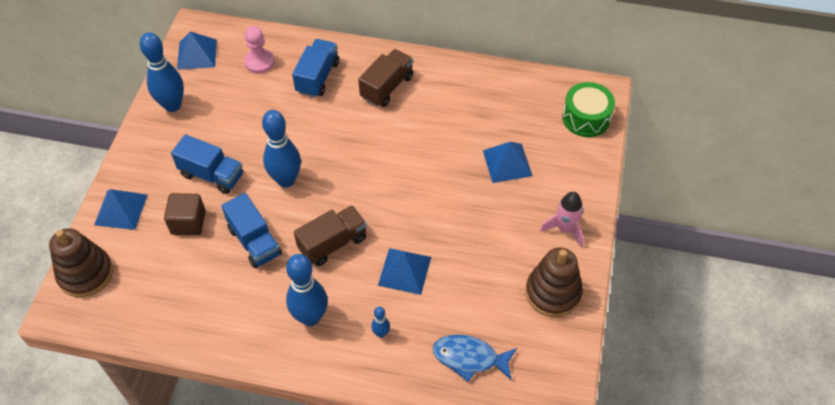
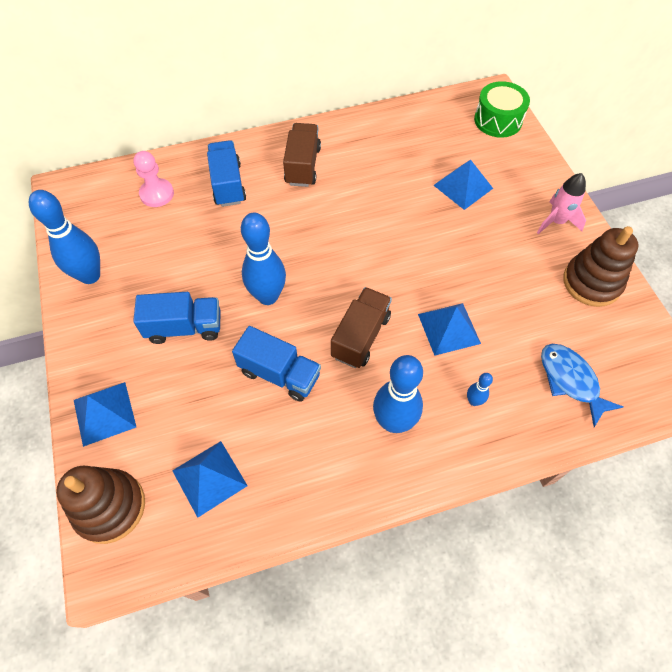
camera: 30 degrees left, 5 degrees up
(188, 222) = (193, 389): brown cube -> none
(197, 54) = (82, 213): blue pyramid -> blue pyramid (209, 478)
(469, 358) = (570, 381): blue fish -> blue fish turned 75 degrees clockwise

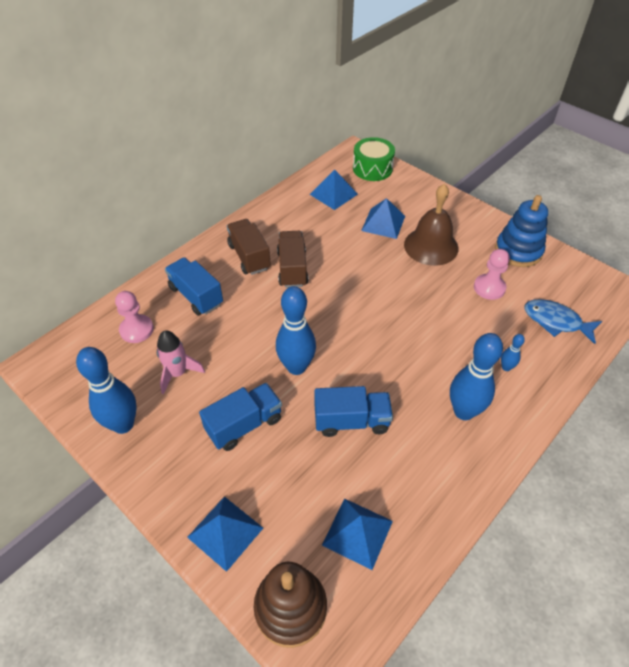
camera: 30 degrees left, 10 degrees down
(361, 336) = (392, 362): brown truck -> brown truck (292, 269)
(448, 328) = (450, 326): blue pyramid -> blue pyramid (333, 194)
(495, 234) = (431, 246): none -> brown bell
(524, 308) = (489, 288): none -> pink pawn
(556, 221) = (465, 221): pink rocket -> pink rocket (178, 373)
(591, 282) = (518, 251): brown stacking toy -> blue stacking toy

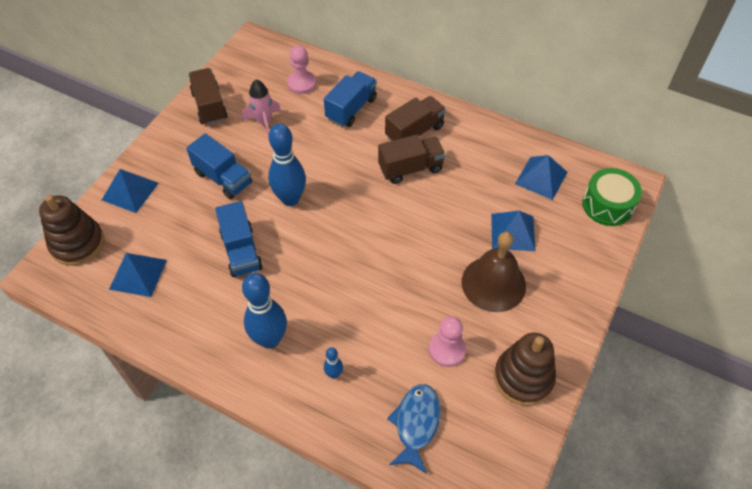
camera: 75 degrees right, 5 degrees up
(123, 424) = (209, 106): blue bowling pin -> brown truck
(518, 251) = (523, 378): blue stacking toy -> brown stacking toy

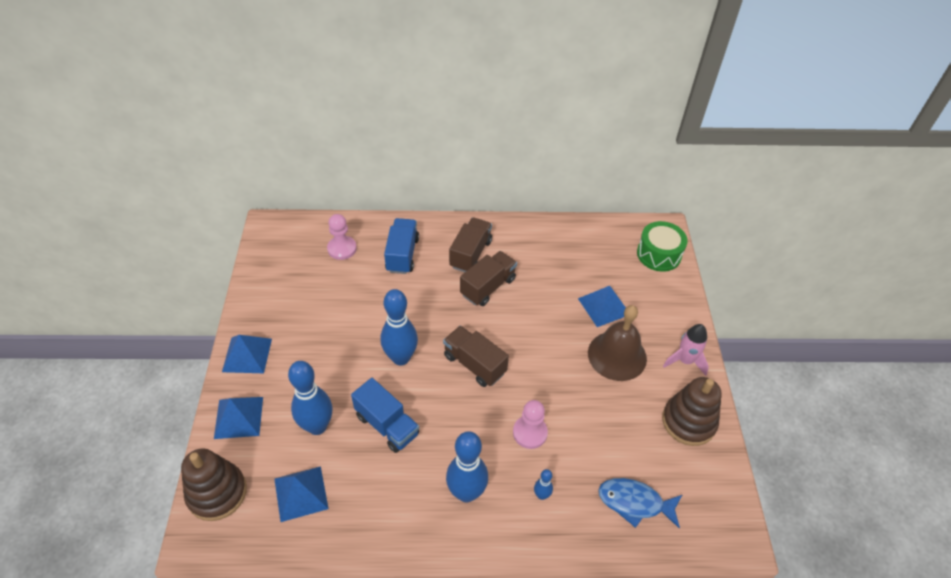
camera: 30 degrees left, 5 degrees down
(185, 226) = (317, 426): none -> blue bowling pin
(209, 106) = (266, 303): brown truck -> brown truck (474, 364)
(223, 178) = (325, 365): blue truck -> none
(264, 122) = (330, 298): pink rocket -> pink rocket (685, 361)
(416, 424) = (634, 503): blue fish -> blue fish turned 60 degrees counterclockwise
(447, 349) = (617, 428): pink pawn -> pink pawn (530, 433)
(541, 177) = (596, 252): blue pyramid -> blue pyramid (247, 355)

